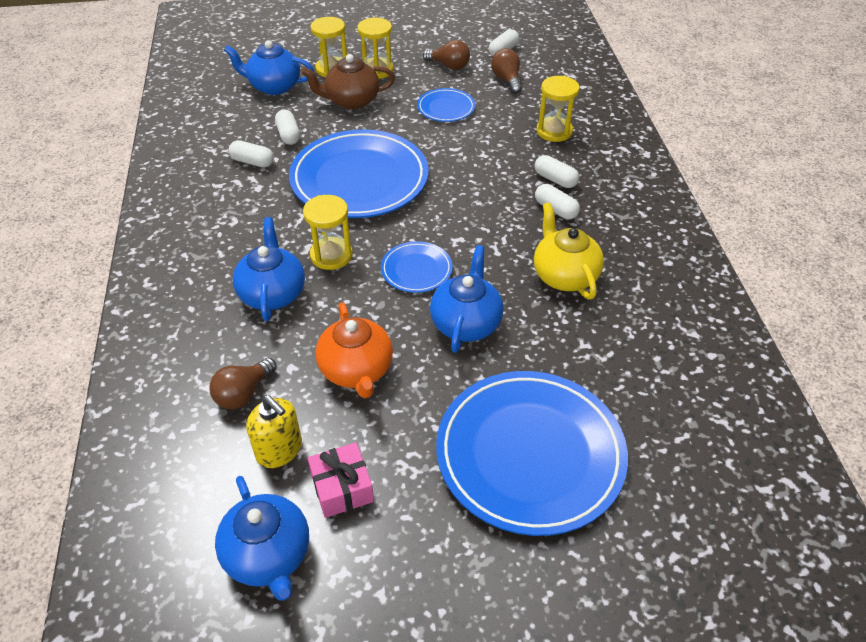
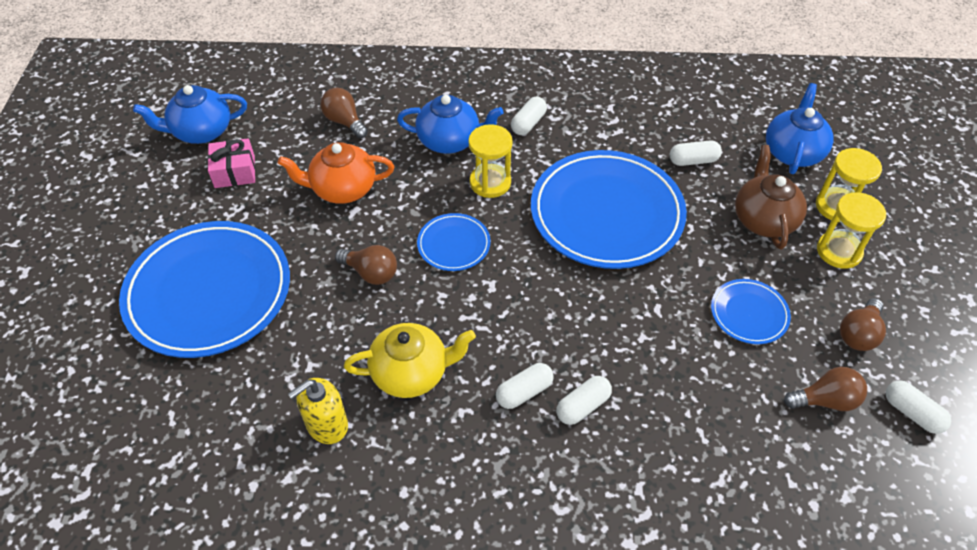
camera: 100 degrees right, 5 degrees up
(252, 162) = (645, 132): white capsule -> white capsule (528, 123)
(279, 450) = (283, 139): yellow soap dispenser -> yellow soap dispenser (326, 424)
(466, 323) = (371, 273): blue teapot -> brown light bulb
(554, 131) = (691, 432): yellow hourglass -> none

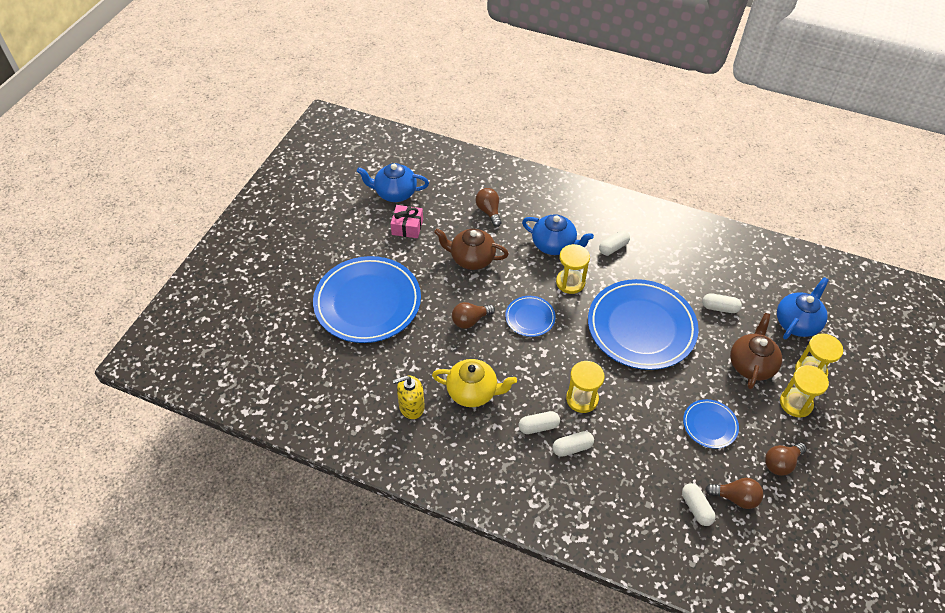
camera: 20 degrees right, 0 degrees up
(342, 189) = (471, 258): orange teapot -> brown teapot
(371, 273) = (470, 320): brown light bulb -> brown light bulb turned 105 degrees clockwise
(568, 333) = (582, 399): none -> yellow hourglass
(912, 413) = (792, 526): white capsule -> white capsule (696, 508)

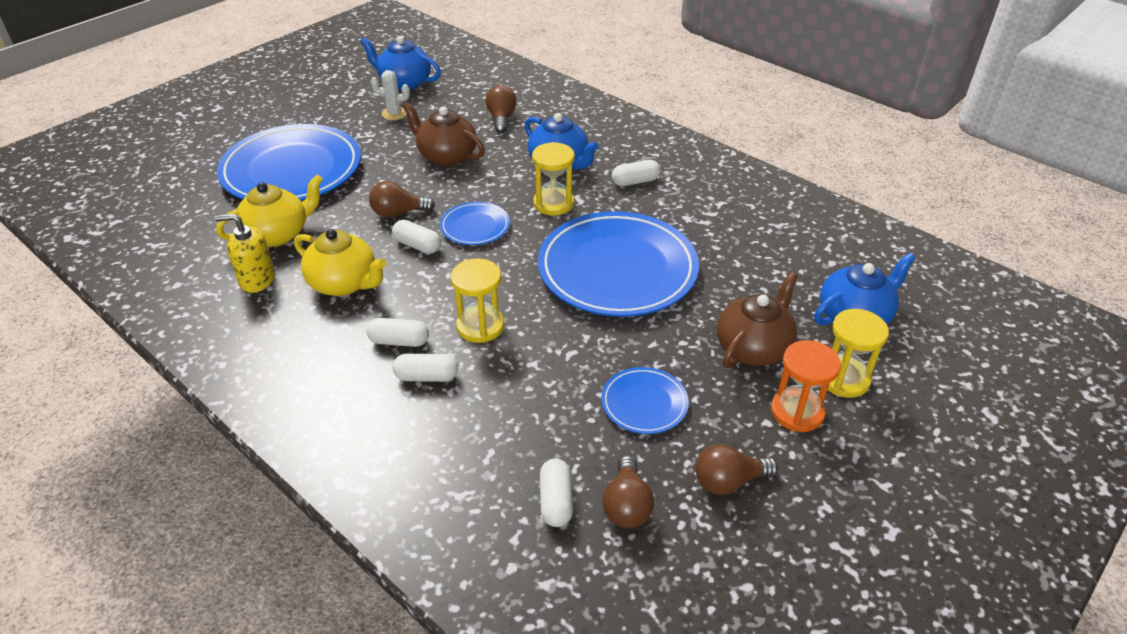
camera: 20 degrees right, 10 degrees down
(398, 364) = (278, 234): none -> yellow teapot
(407, 227) = (394, 114): pink gift -> white cactus
(719, 308) = (744, 274): white capsule -> white capsule (417, 245)
(735, 497) = (626, 506): brown light bulb -> brown light bulb turned 60 degrees clockwise
(795, 403) = (797, 412): yellow hourglass -> orange hourglass

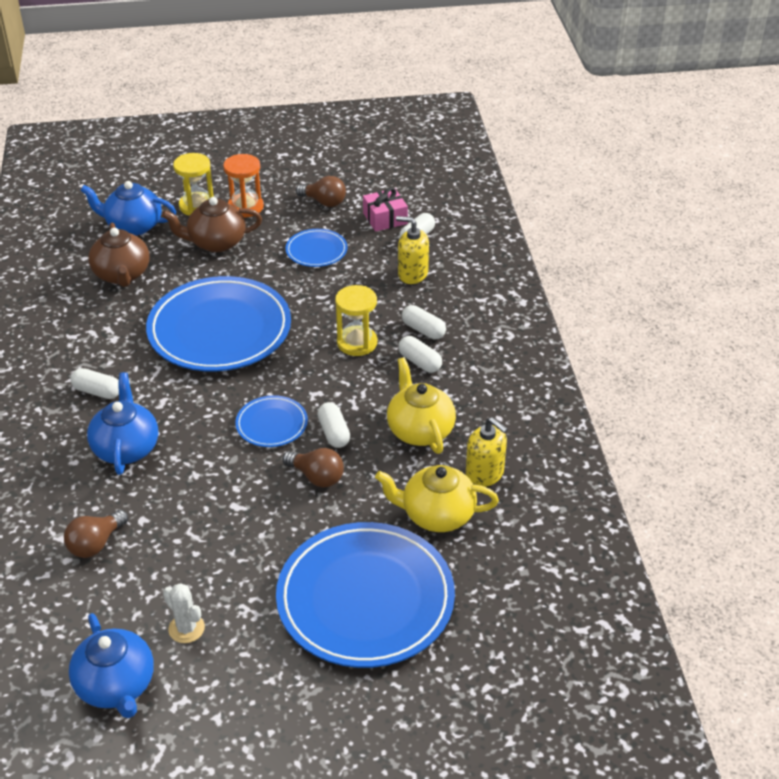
camera: 140 degrees left, 0 degrees up
(446, 156) = (206, 522): brown teapot -> brown teapot (122, 275)
(506, 440) = (412, 274): none -> yellow soap dispenser
(553, 203) = (186, 409): yellow hourglass -> none
(626, 506) = (385, 218): brown light bulb -> pink gift

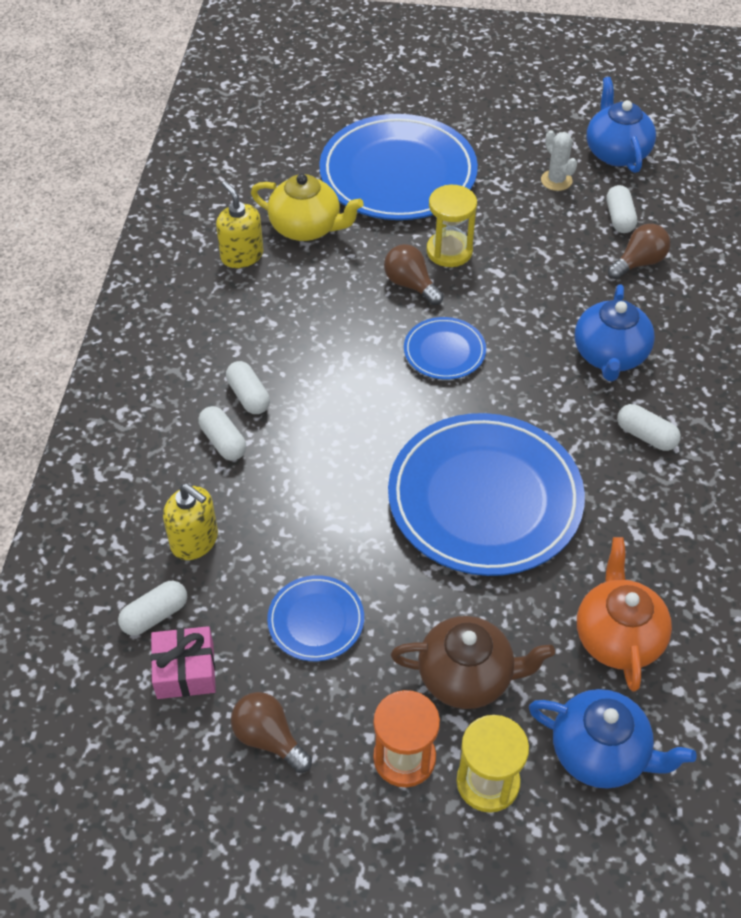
camera: 165 degrees left, 10 degrees up
(122, 275) = (618, 636): brown teapot -> orange teapot
(334, 433) = (379, 328): white capsule -> white capsule (619, 218)
(357, 343) = (313, 440): yellow hourglass -> yellow hourglass (449, 251)
(420, 430) = (286, 313): yellow teapot -> none

